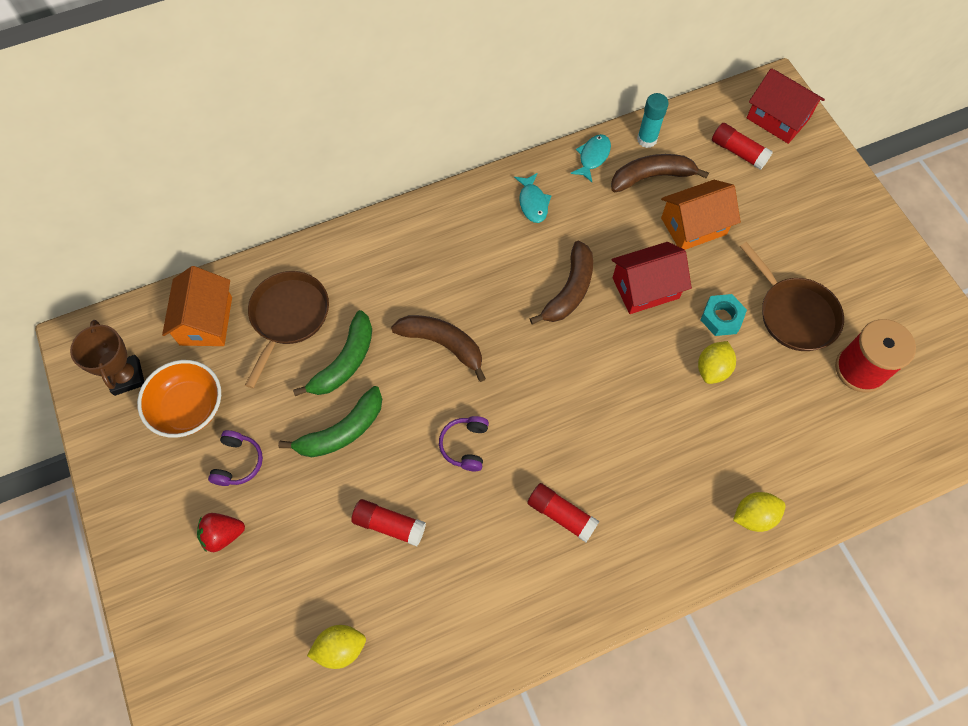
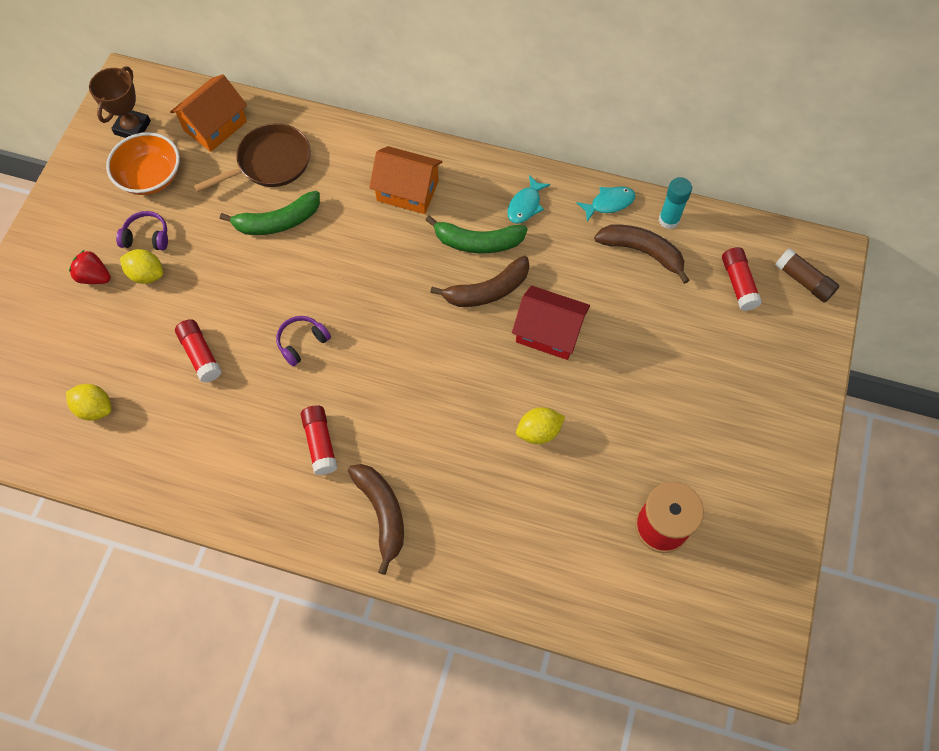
camera: 40 degrees right, 0 degrees up
(238, 462) = (147, 237): purple headphones -> purple headphones turned 135 degrees counterclockwise
(342, 431) = (230, 268): green banana -> green banana (478, 242)
(443, 344) = (356, 260): brown banana -> brown banana (382, 513)
(693, 226) = (637, 314): orange house -> orange house (407, 191)
(721, 318) = (586, 400): turquoise nut -> none
(753, 516) = (458, 561): yellow lemon -> yellow lemon (147, 274)
(777, 118) = (803, 281): red house -> brown glue stick
(794, 314) = (650, 443): brown pan -> none

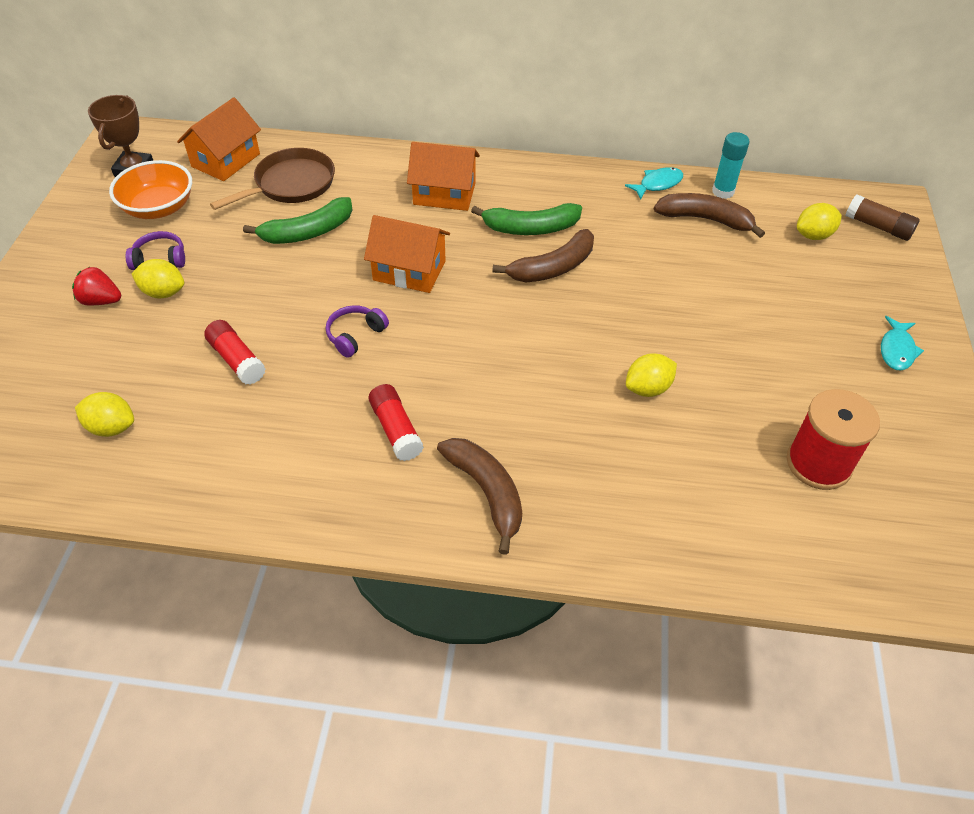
camera: 10 degrees left, 15 degrees down
(360, 277) = (409, 271): none -> orange house
(525, 205) = (572, 194): turquoise fish -> turquoise fish (896, 350)
(548, 332) = (630, 297): red house -> none
(738, 283) = (813, 235): red glue stick -> yellow lemon

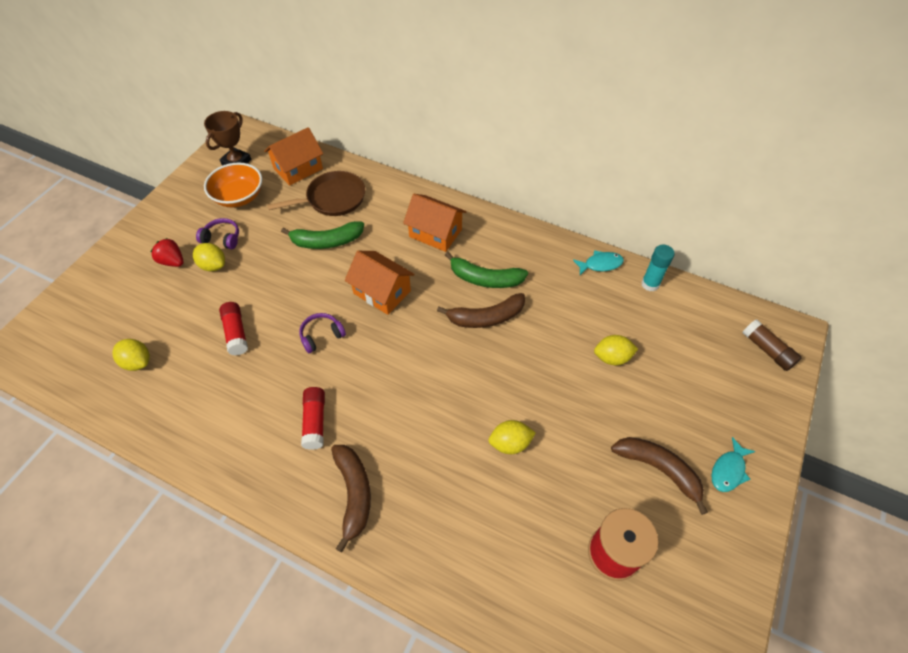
camera: 20 degrees right, 5 degrees up
(705, 219) = (624, 306): brown banana -> brown banana (658, 469)
(813, 235) = (707, 344): yellow lemon -> yellow lemon (612, 357)

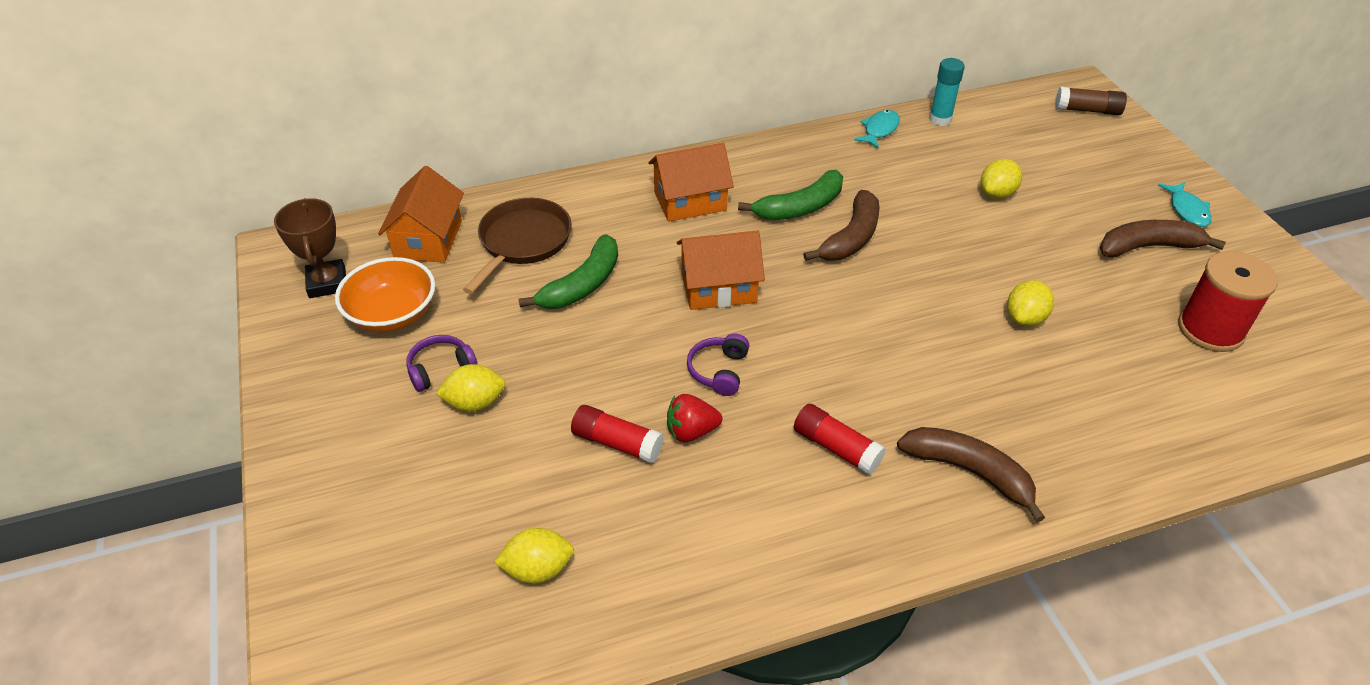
camera: 45 degrees left, 10 degrees down
(172, 261) = (409, 438): red strawberry -> red strawberry (691, 431)

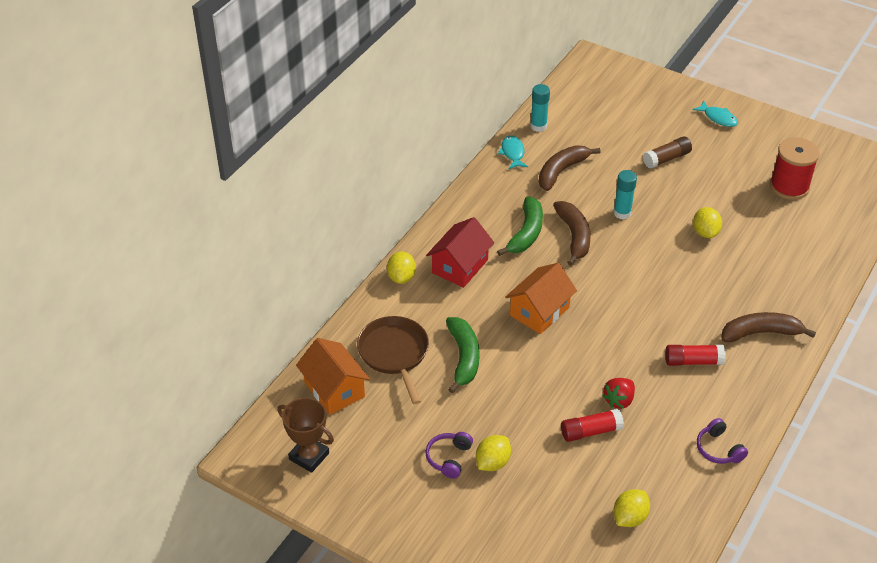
camera: 40 degrees left, 0 degrees up
(392, 315) = (377, 447): orange bowl -> none
(690, 201) = (460, 266): orange house -> red house
(719, 371) = (594, 359): purple headphones -> purple headphones (718, 449)
(938, 244) = (622, 213): none -> turquoise glue stick
(997, 194) = (618, 162): yellow lemon -> yellow lemon (401, 277)
(1087, 110) = (610, 75): brown glue stick -> brown glue stick (666, 159)
(1148, 247) = (721, 153): brown banana -> brown banana (561, 171)

